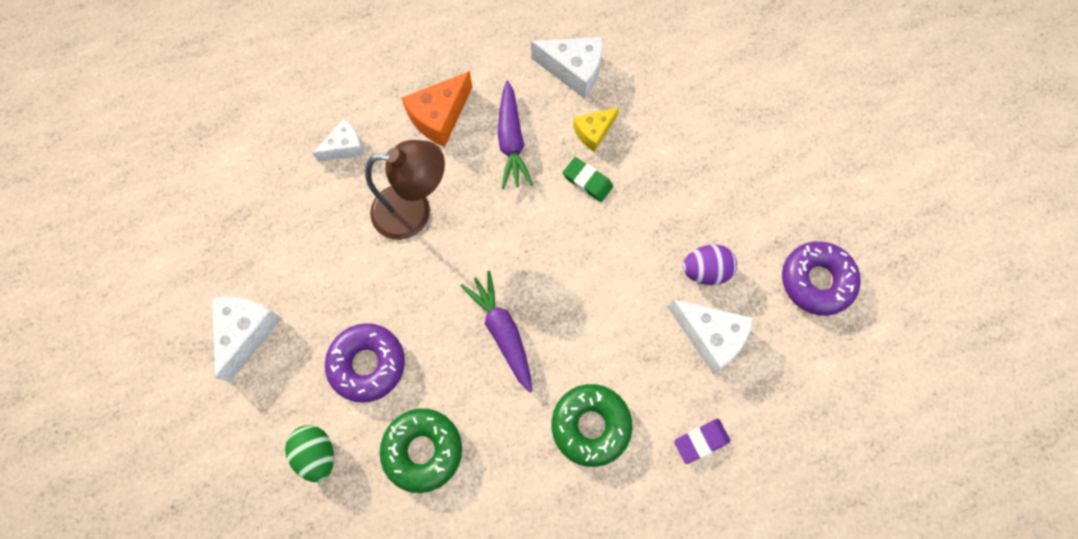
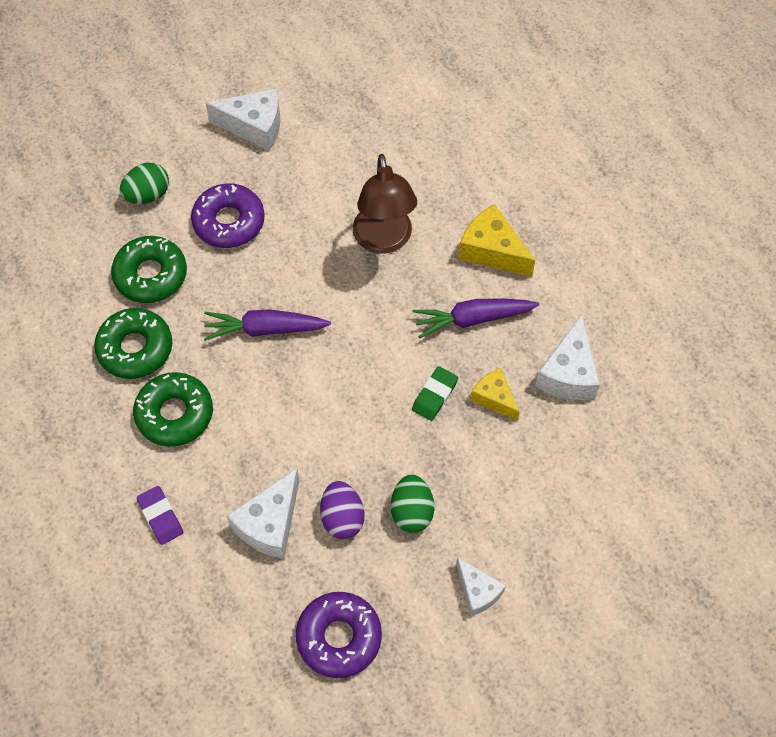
camera: 85 degrees right, 10 degrees down
(345, 147) = (446, 174): white cheese -> white cheese (477, 591)
(439, 117) = (492, 251): orange cheese -> yellow cheese
(502, 332) = (265, 329): purple carrot -> purple carrot turned 150 degrees counterclockwise
(511, 467) = (135, 348): none -> green donut
(700, 211) = (412, 511): none -> green egg

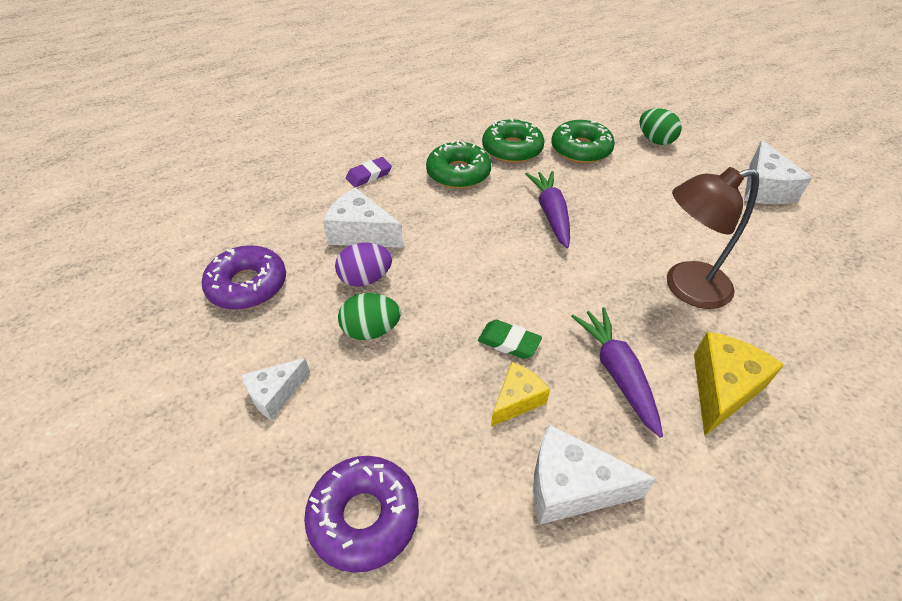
camera: 85 degrees right, 15 degrees down
(229, 222) = (652, 184): purple donut -> purple donut (364, 516)

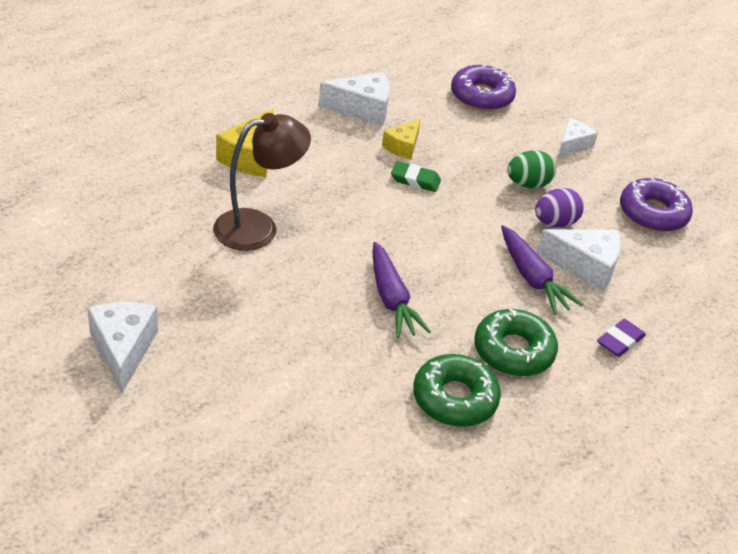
camera: 165 degrees right, 5 degrees down
(581, 149) = (358, 405): green donut -> none
(617, 373) = (329, 164): purple carrot -> purple carrot (532, 278)
(655, 140) = (247, 432): green egg -> none

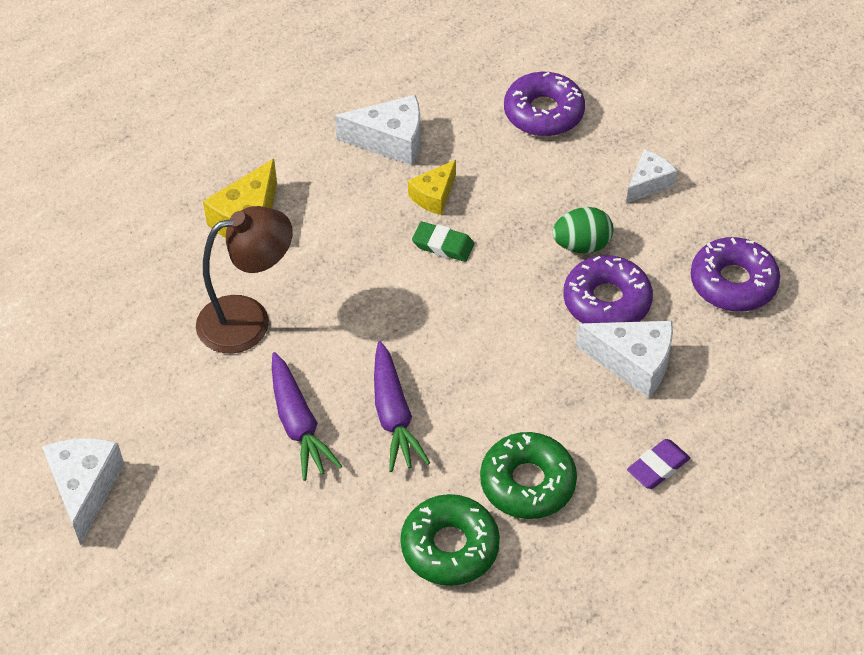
camera: 10 degrees right, 10 degrees up
(532, 278) = (566, 382): purple carrot -> purple carrot (298, 424)
(555, 223) = (606, 301): purple egg -> purple donut

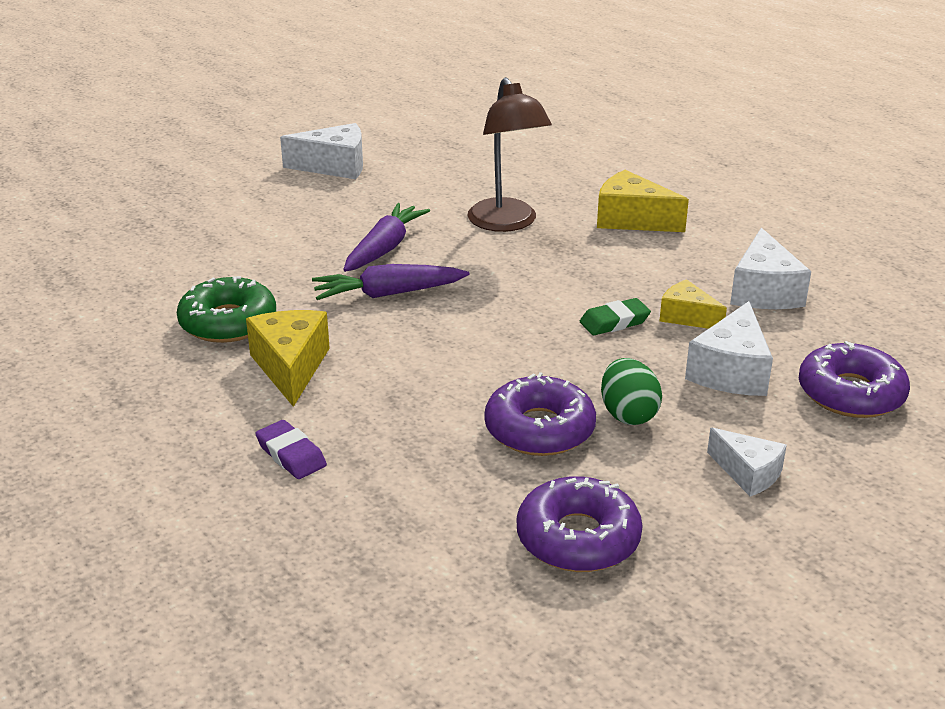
camera: 90 degrees right, 20 degrees down
(298, 424) = (384, 248): purple carrot -> purple carrot turned 135 degrees clockwise
(443, 245) = (614, 322): green eraser -> green eraser turned 45 degrees clockwise
(527, 483) = (291, 367): green donut -> yellow cheese
(633, 363) = (444, 445): white cheese -> white cheese (731, 371)

